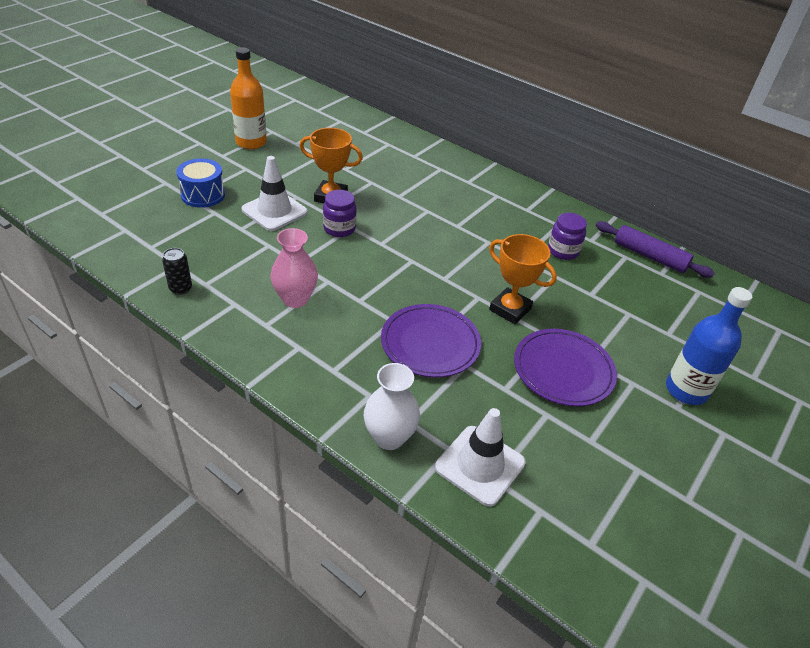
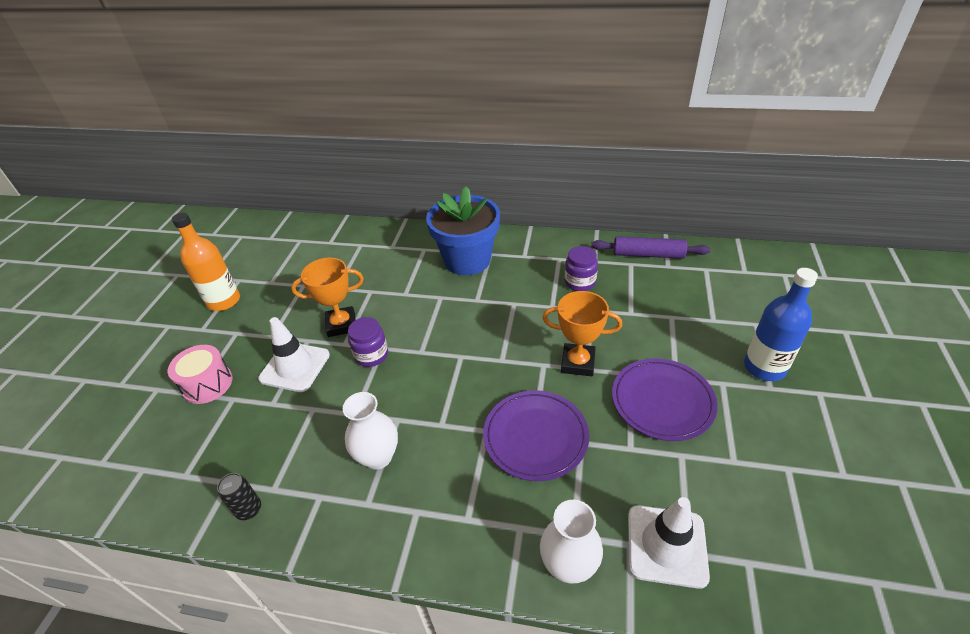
camera: 20 degrees left, 0 degrees up
(203, 195) = (207, 384): blue drum -> pink drum
(295, 299) = (378, 457): pink vase -> white vase
(473, 192) = (467, 260): none -> blue flower pot

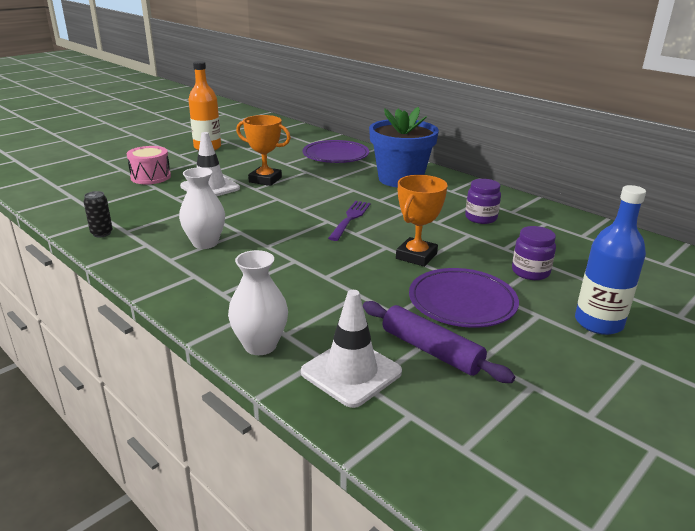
camera: 30 degrees right, 15 degrees down
(371, 355) = (265, 199): purple jar -> purple jar (530, 272)
(478, 342) = (350, 219): none -> purple fork
(535, 437) = (327, 277): purple plate -> purple plate (335, 155)
(578, 363) = (416, 256): orange trophy -> orange trophy turned 75 degrees clockwise
(648, 255) = (571, 223): purple rolling pin -> purple rolling pin (431, 350)

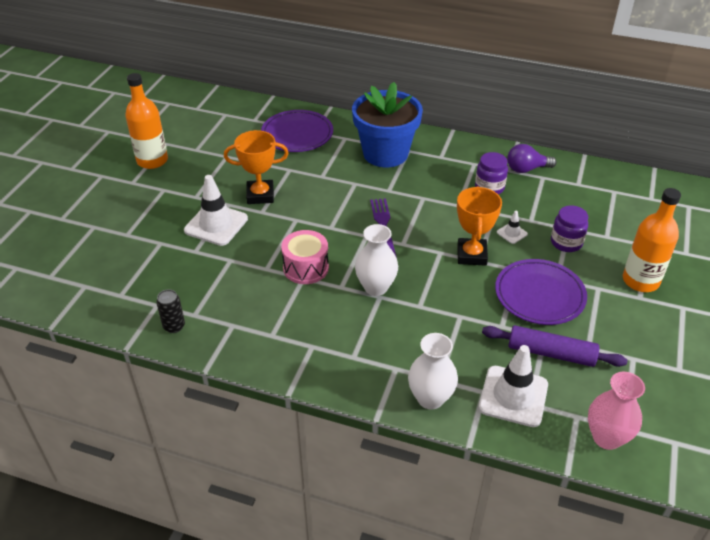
camera: 25 degrees left, 15 degrees up
(150, 177) = (138, 228): pink drum -> pink drum (306, 268)
(205, 243) = (284, 303): white vase -> white vase (376, 287)
(430, 448) = (606, 437): none -> pink vase
(474, 252) = (512, 233): none -> white traffic cone
(532, 214) = (526, 169): none -> purple light bulb
(598, 323) = (640, 281): blue bottle -> orange bottle

